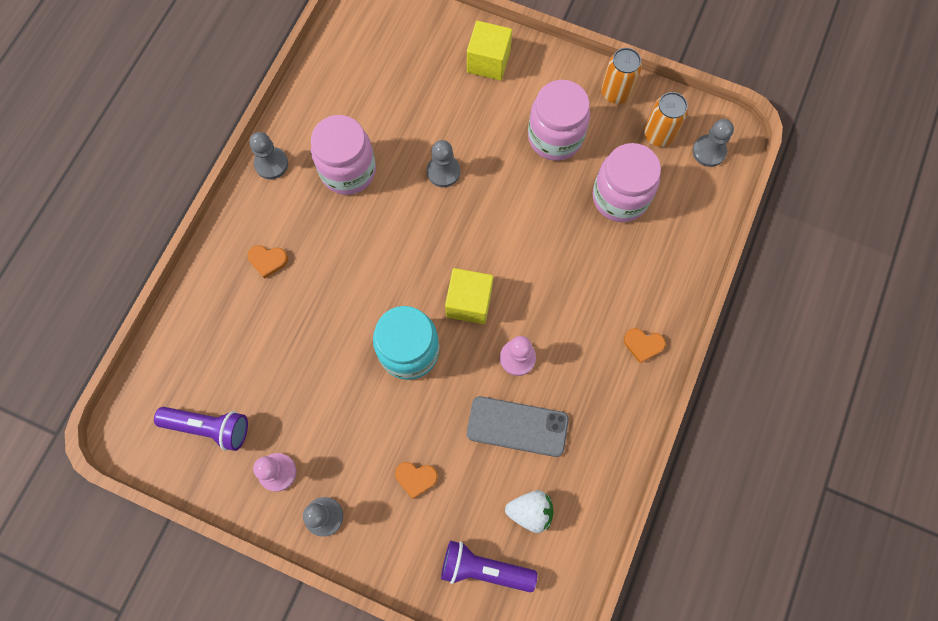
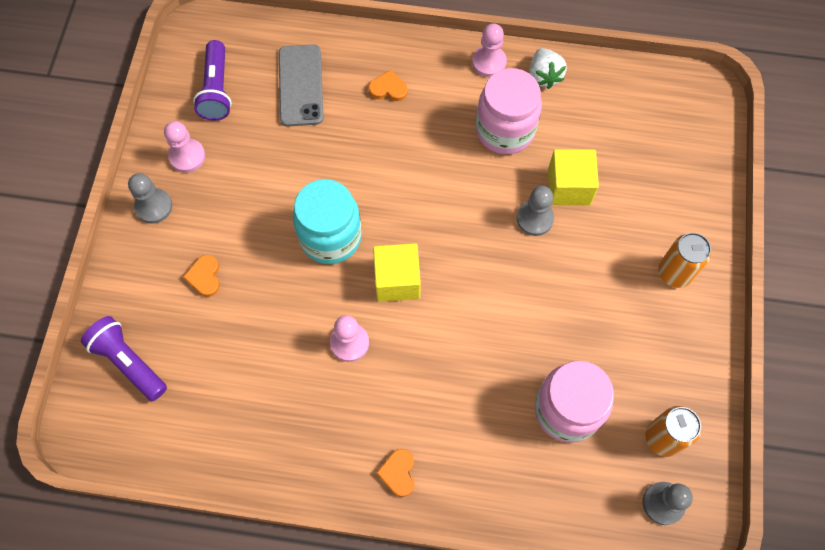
camera: 75 degrees right, 5 degrees down
(268, 260) = (388, 89): orange heart -> orange heart turned 105 degrees clockwise
(271, 164) = (489, 62): grey pawn -> pink pawn
(484, 568) = (129, 362): purple flashlight -> purple flashlight turned 45 degrees counterclockwise
(488, 61) = (683, 230): yellow cube -> yellow cube (569, 187)
(517, 426) = (277, 360): grey phone -> grey phone (300, 85)
(530, 511) = (192, 393): white strawberry -> white strawberry (544, 76)
(555, 137) = (616, 322): pink jar -> none
(616, 93) = (699, 377): orange can -> orange can (674, 273)

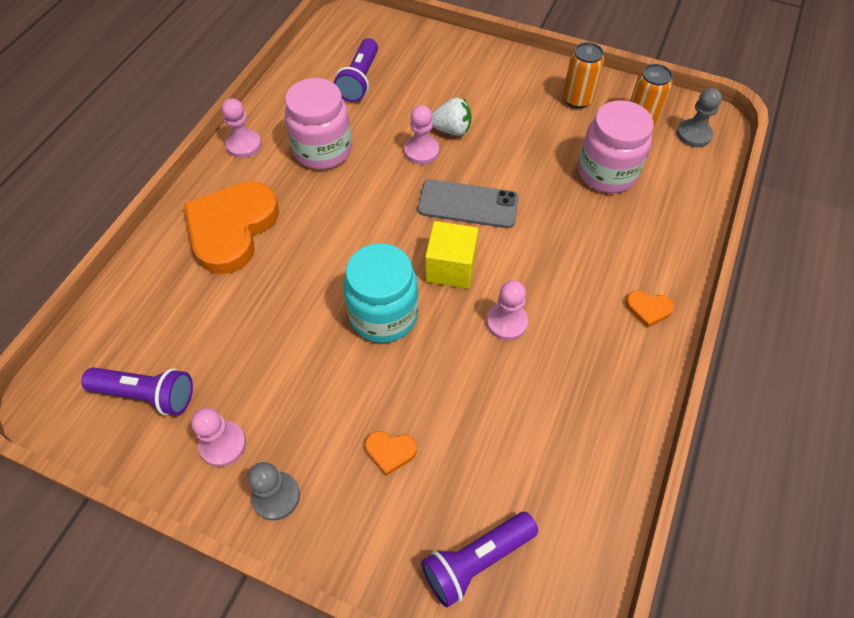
camera: 75 degrees left, 10 degrees down
(300, 85) = (187, 307): grey phone -> grey phone (468, 204)
(388, 89) = (232, 229): orange heart -> orange heart, size x2.49
(534, 219) = (421, 151): grey pawn -> pink pawn
(544, 76) = (279, 110): white strawberry -> white strawberry (451, 130)
(569, 187) = (399, 121): yellow cube -> none
(614, 134) = (360, 80): none -> purple flashlight
(674, 273) = (501, 78): orange can -> orange can (577, 99)

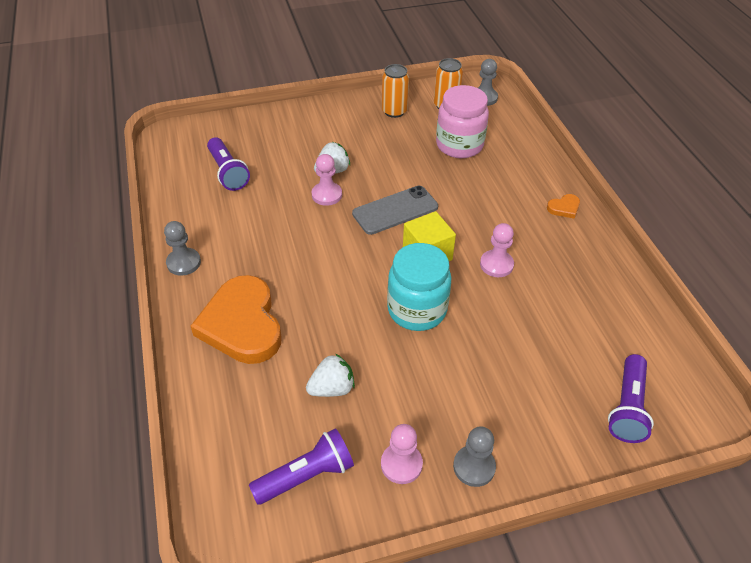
camera: 40 degrees left, 10 degrees down
(240, 336) = (332, 388): none -> white strawberry
(244, 145) = (183, 263): pink pawn -> grey pawn
(323, 150) = (253, 233): pink jar -> none
(390, 451) = (513, 386): orange heart -> none

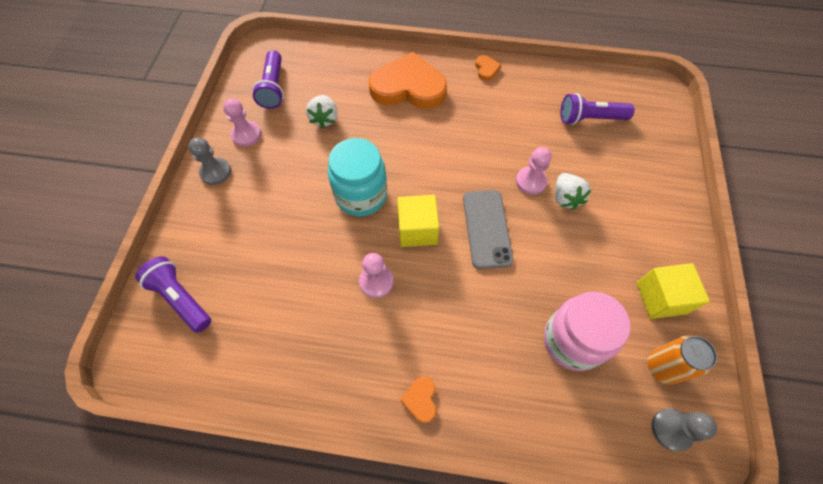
camera: 115 degrees right, 15 degrees up
(183, 263) = (486, 69): grey pawn -> orange heart
(394, 111) = (661, 298): orange can -> yellow cube

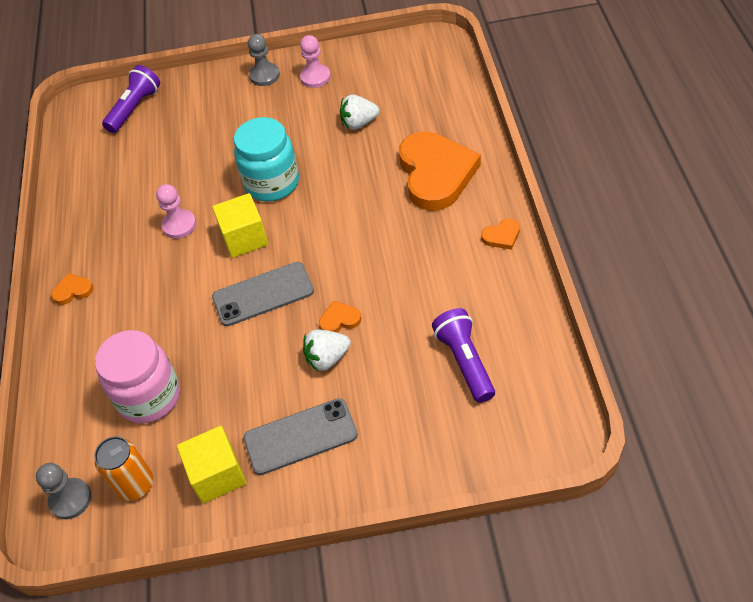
camera: 80 degrees right, 10 degrees down
(273, 88) = (384, 72): purple flashlight -> none
(530, 181) = (339, 319): pink pawn -> orange heart
(634, 232) = (300, 437): none -> grey phone

